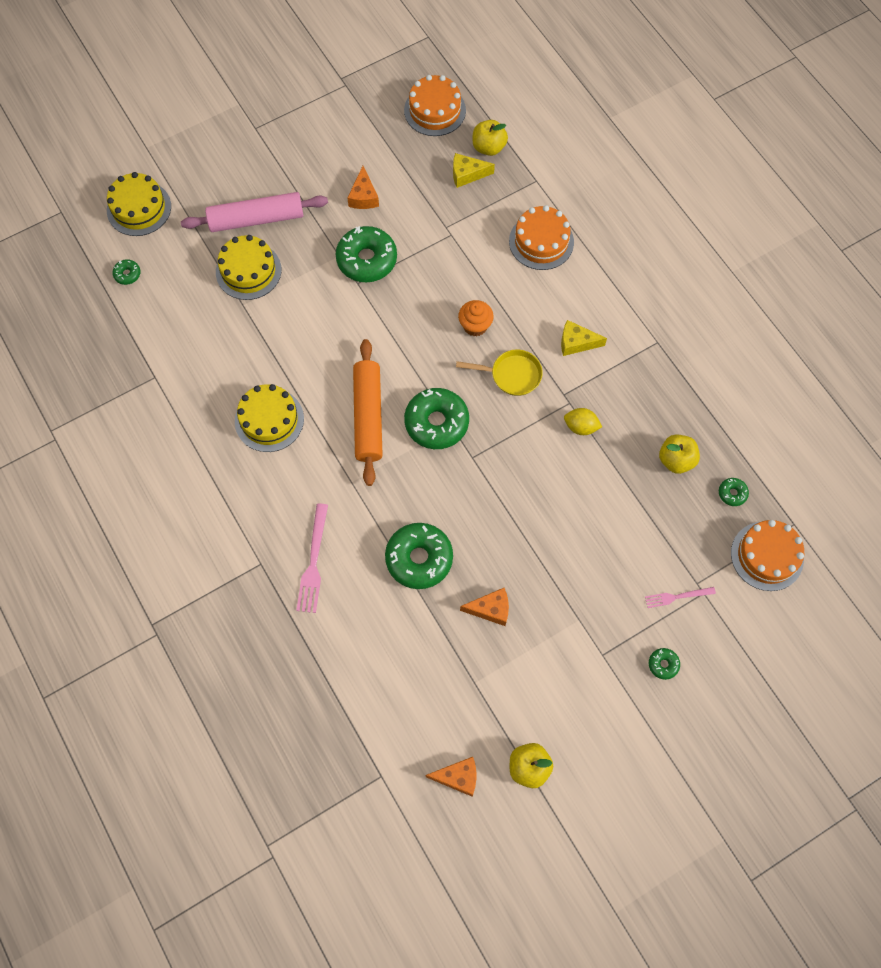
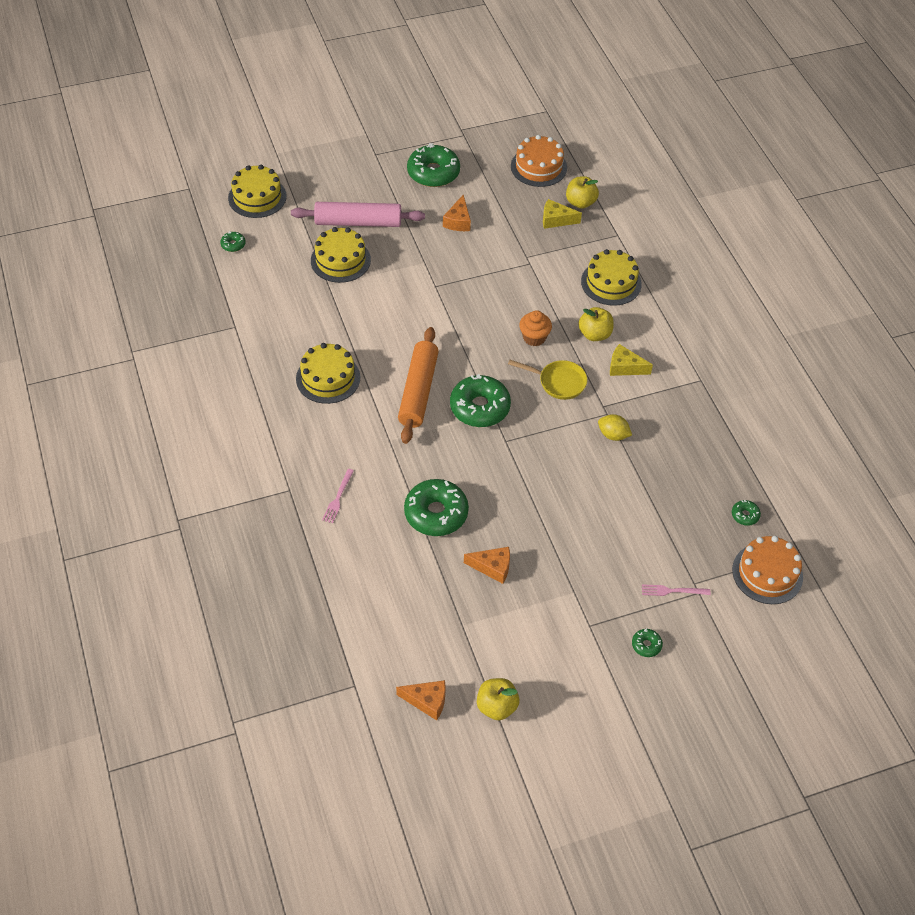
camera: 10 degrees right, 15 degrees down
(313, 562) = (338, 498): pink fork -> pink fork, size x0.62
(367, 260) = (448, 270): green donut -> green donut (433, 173)
(541, 241) = (611, 282): orange cake -> yellow cake
(676, 460) = (697, 478): yellow apple -> yellow apple (594, 334)

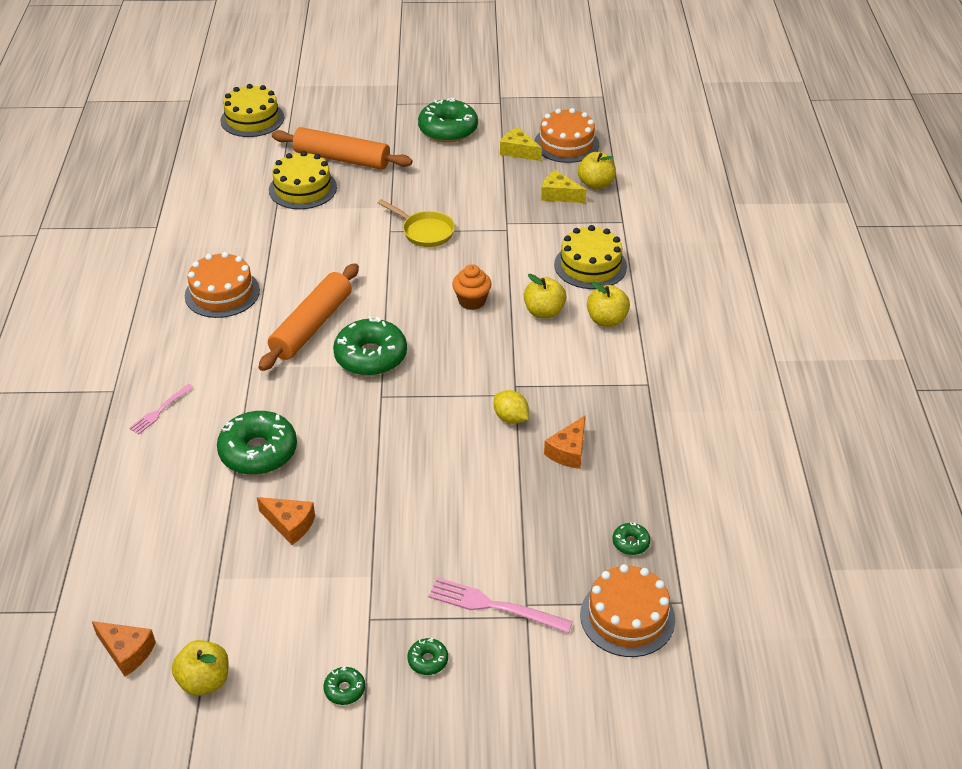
camera: 20 degrees right, 10 degrees down
(233, 245) = (201, 155): green donut -> green donut (344, 689)
(328, 378) = (222, 293): yellow cake -> orange cake
(358, 222) = (342, 159): pink rolling pin -> orange rolling pin
(458, 221) = (449, 177): orange cheese -> orange cheese (568, 451)
(558, 382) = (475, 350): yellow pan -> yellow pan (425, 231)
(624, 367) = (562, 352): yellow cheese -> yellow cheese (518, 151)
(645, 330) = (606, 320): none -> yellow apple
(672, 591) = (494, 606): pink fork -> pink fork, size x1.62

